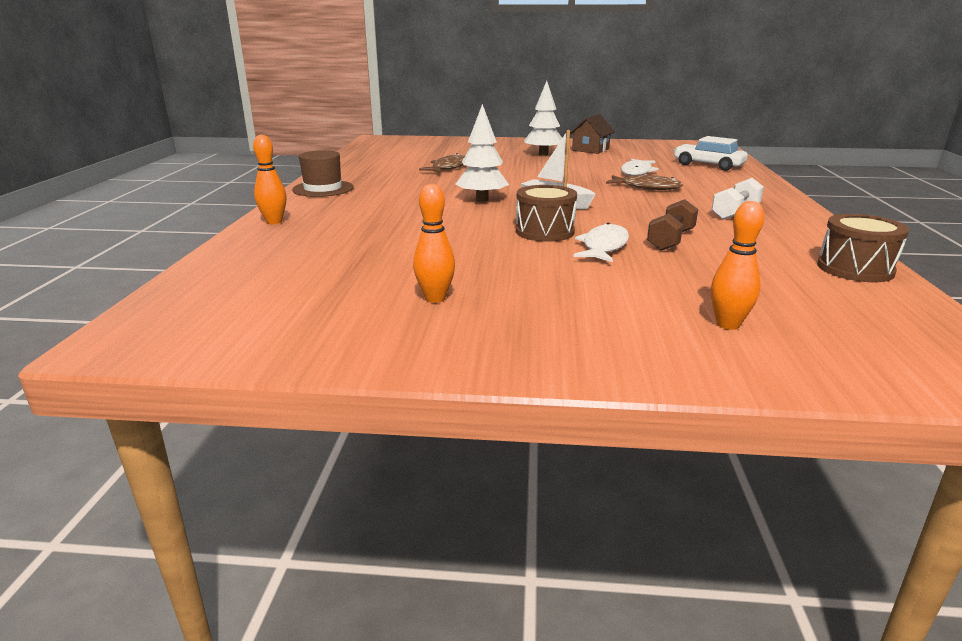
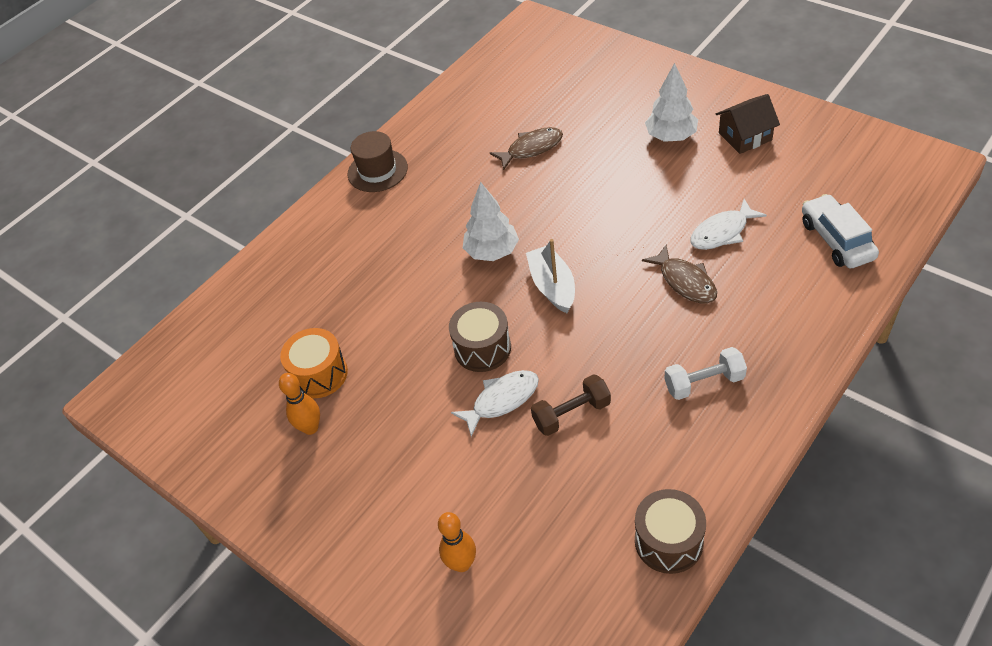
camera: 40 degrees right, 25 degrees up
(274, 222) = (295, 238): orange bowling pin -> none
(400, 271) = (319, 374): none -> orange drum

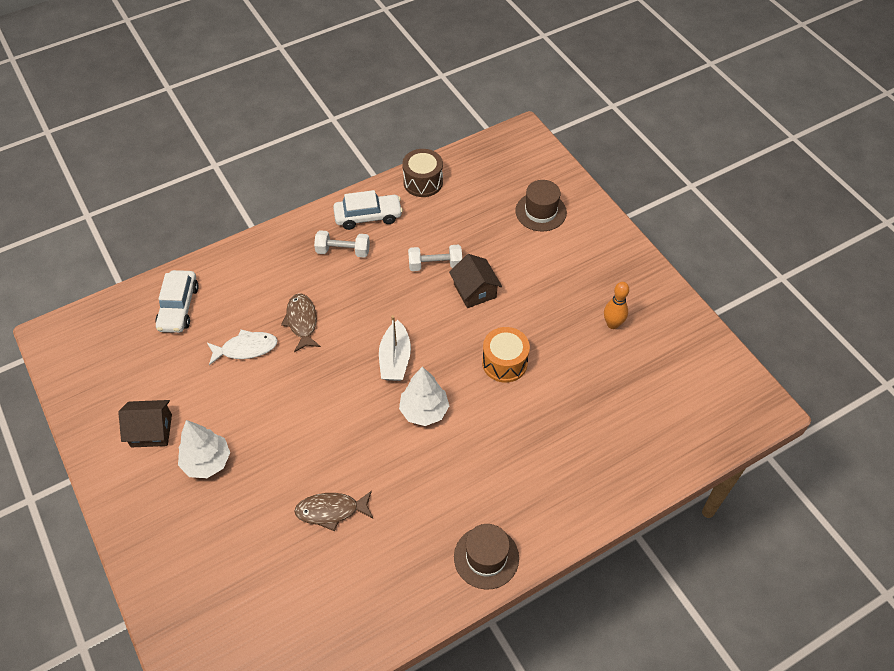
camera: 165 degrees left, 5 degrees up
(319, 374) = (597, 362): orange drum -> orange drum (504, 363)
(462, 564) = (540, 212): orange bowling pin -> brown hat
(482, 348) = (470, 332): brown drum -> none
(502, 400) = (475, 291): white fish -> brown house
(571, 414) = (435, 265): brown dumbbell -> white dumbbell
(708, 446) = (368, 216): none -> white car

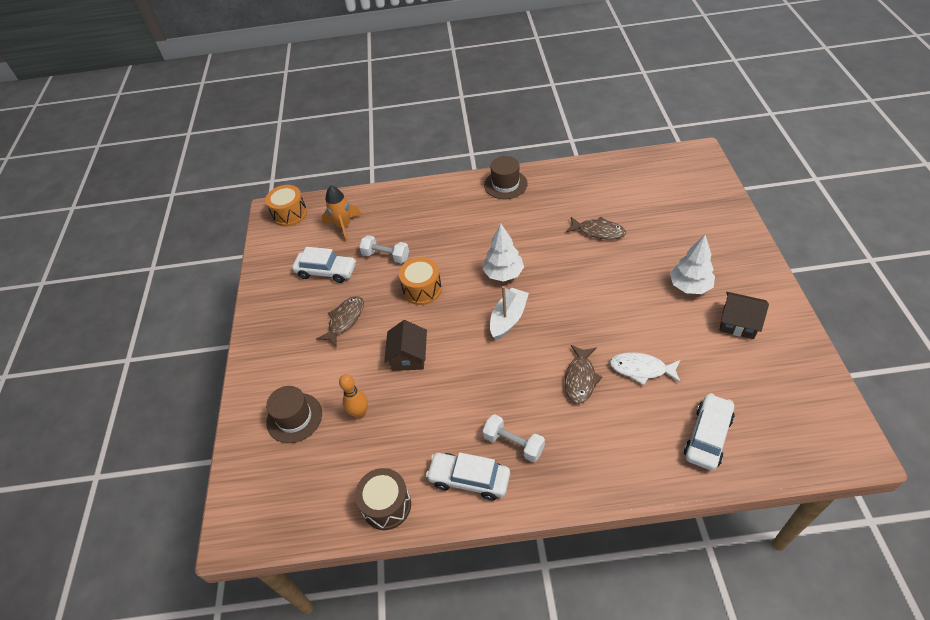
camera: 150 degrees left, 5 degrees down
(435, 265) = (429, 394): white dumbbell -> white dumbbell (386, 256)
(563, 305) = (345, 320): none -> brown fish
(612, 324) = (320, 293): orange bowling pin -> orange bowling pin (360, 413)
(626, 350) = (326, 271): none -> white car
(655, 415) = (344, 226): none -> orange rocket
(739, 411) = (290, 214): none -> orange drum

